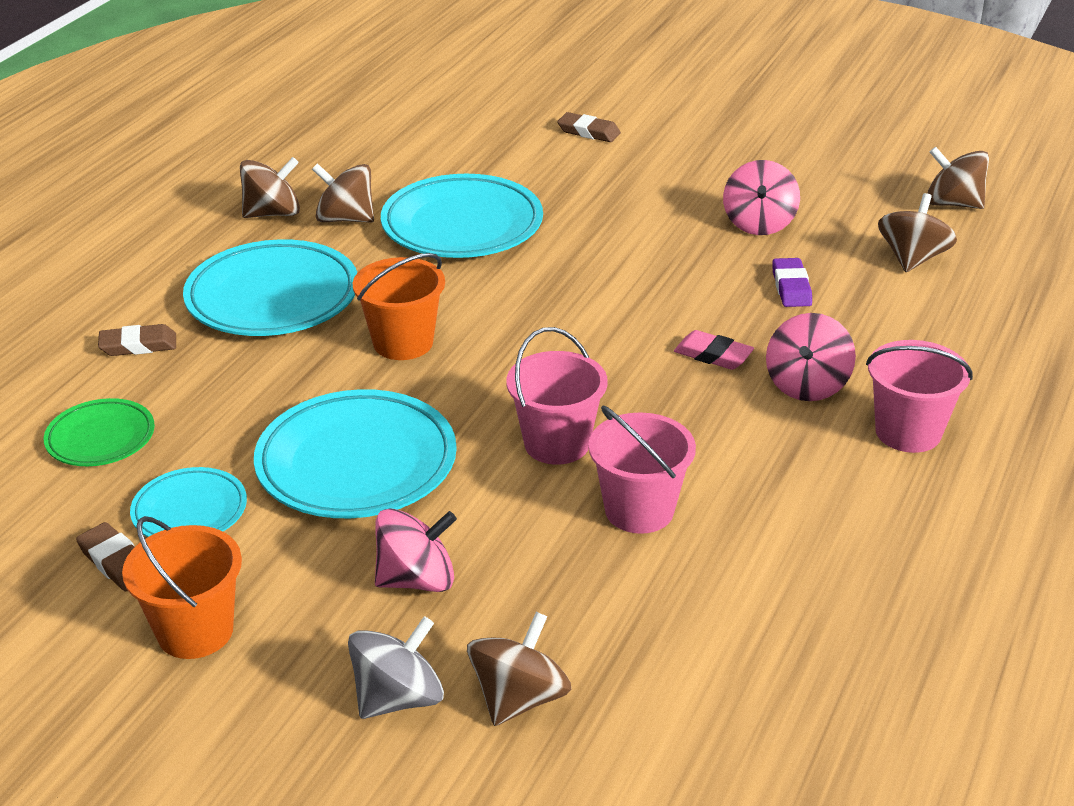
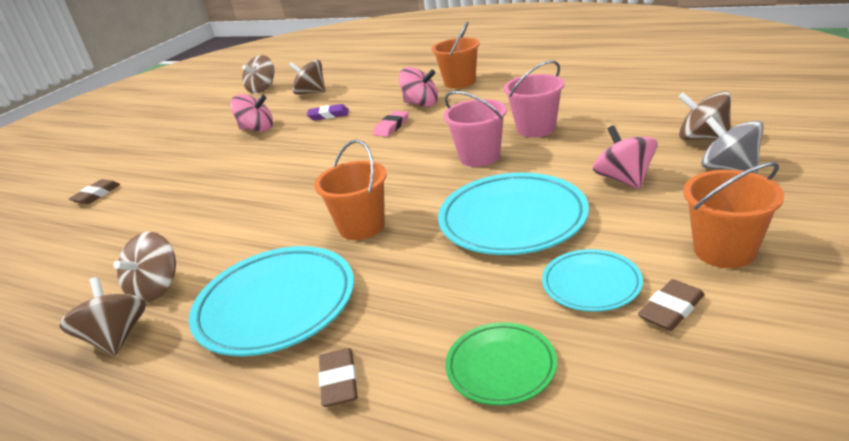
camera: 85 degrees left, 5 degrees down
(462, 225) = (202, 227): turquoise plate -> none
(908, 432) = (460, 82): pink bucket -> orange bucket

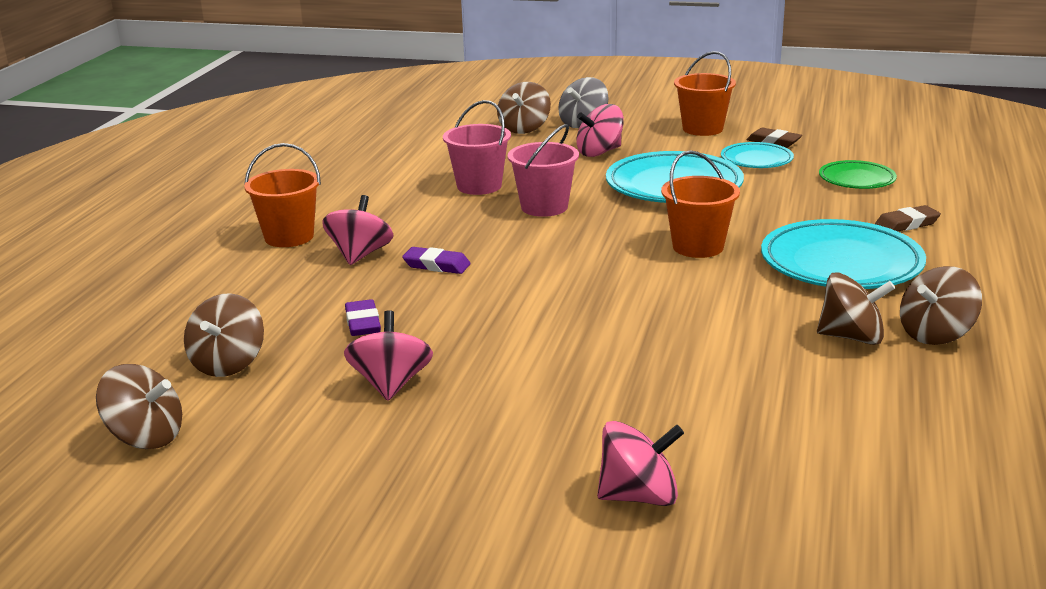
camera: 105 degrees left, 5 degrees down
(96, 195) = (639, 496): brown eraser -> pink spinning top
(391, 127) = (436, 265): pink eraser -> purple eraser

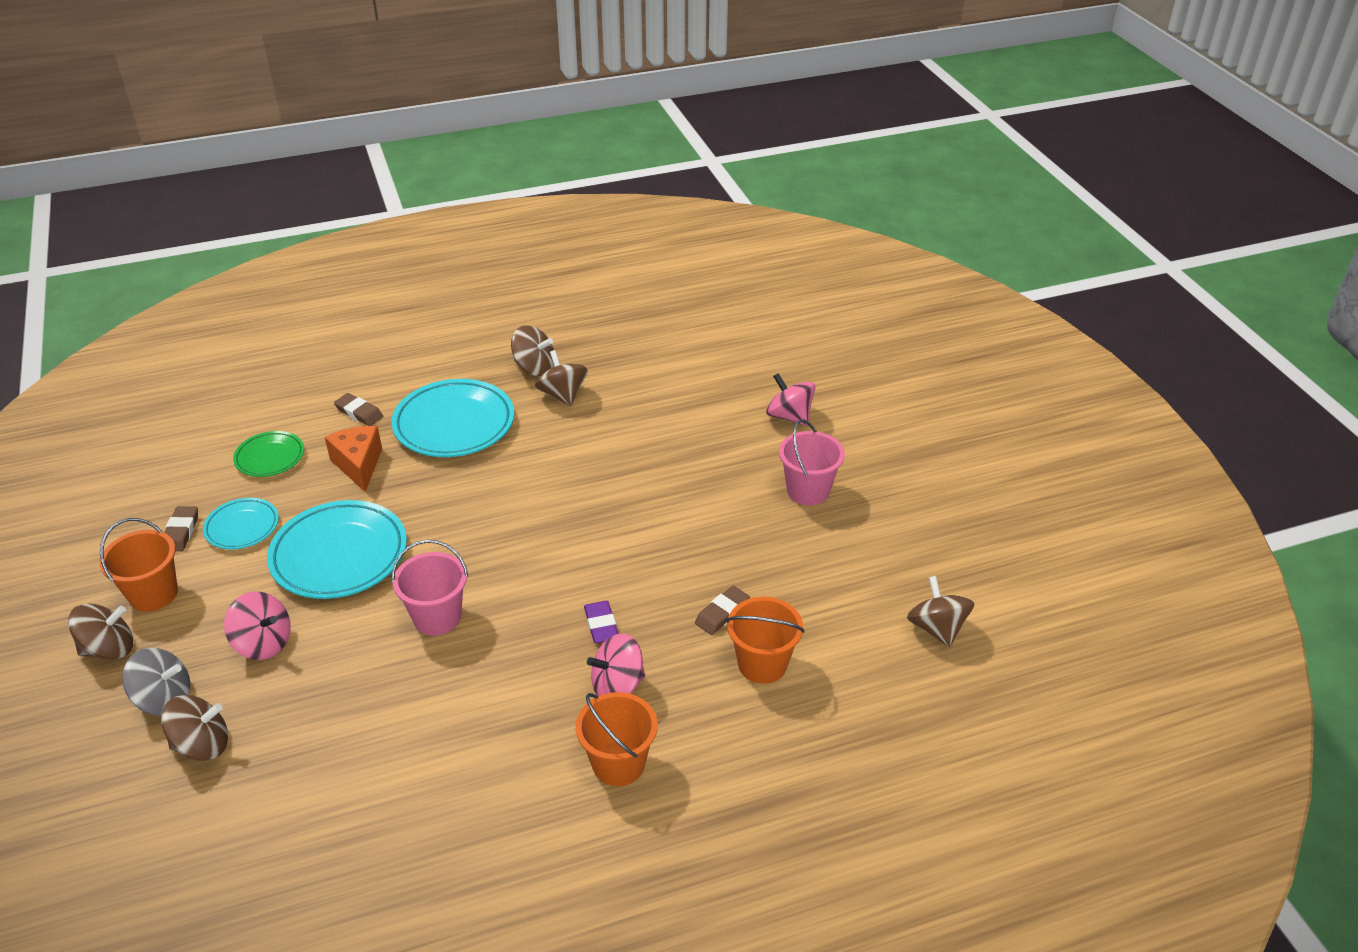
camera: 125 degrees left, 15 degrees up
(228, 363) = (833, 649): brown spinning top -> brown spinning top (109, 649)
(363, 323) = (722, 613): purple eraser -> brown eraser
(391, 384) = (781, 553): pink spinning top -> none
(479, 186) = (409, 690): pink bucket -> pink bucket (808, 491)
(698, 247) = (467, 497): orange bucket -> orange bucket (762, 664)
(806, 211) = (359, 465): none -> orange cheese

